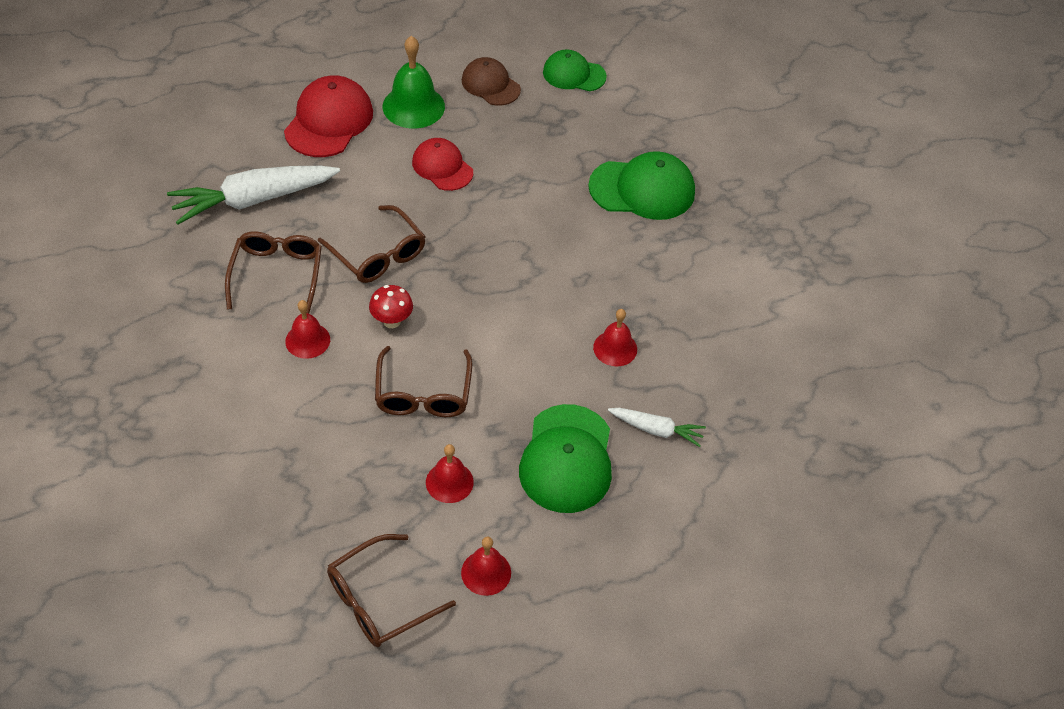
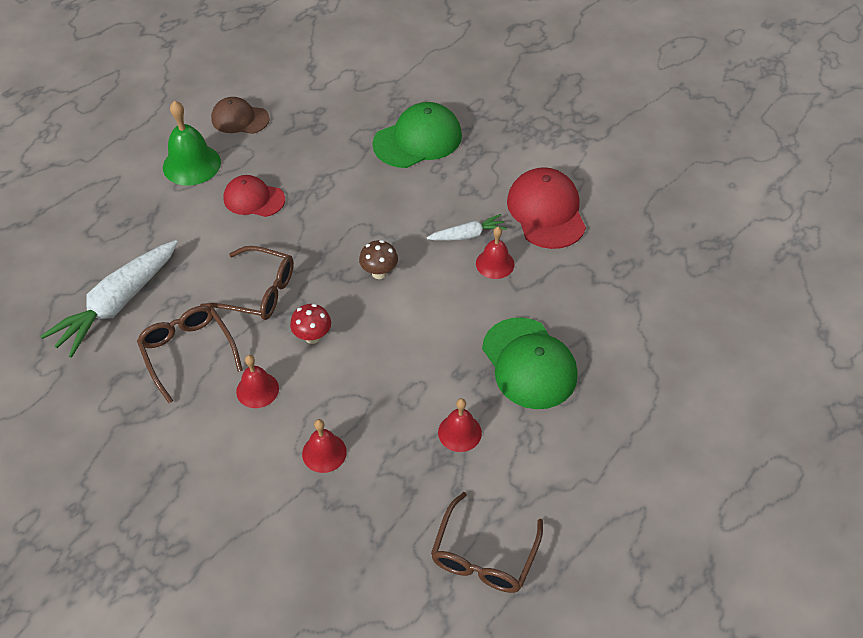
camera: 30 degrees left, 0 degrees up
(329, 121) = (130, 210): red cap -> red cap (546, 211)
(423, 393) = (383, 377): brown glasses -> none
(486, 572) = (543, 483): red bell -> red bell (324, 452)
(499, 296) = (379, 273): none -> brown mushroom
(574, 74) = (297, 81): green cap -> none
(656, 430) = (572, 305): white carrot -> white carrot (467, 235)

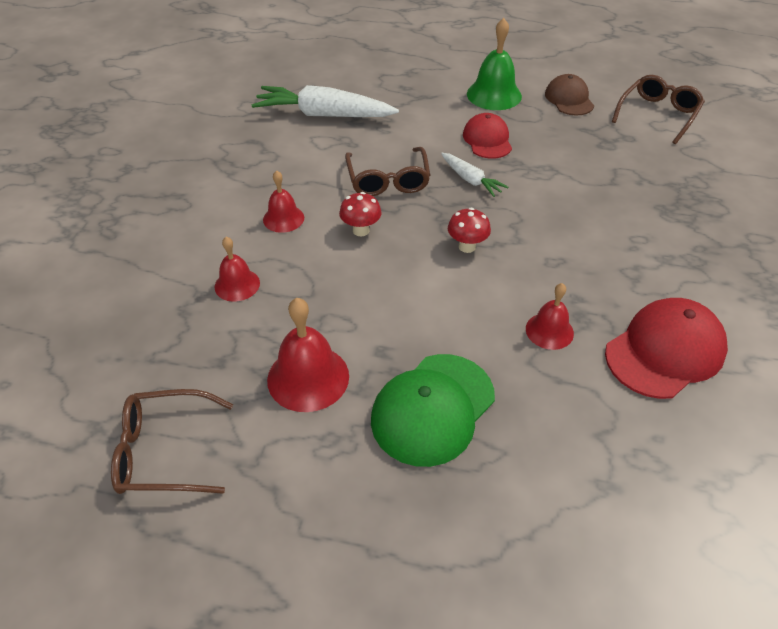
camera: 65 degrees right, 5 degrees down
(188, 353) = (299, 167): brown glasses -> brown glasses (658, 115)
(379, 273) = (467, 247): brown mushroom -> red mushroom
(418, 140) = (661, 212): green cap -> none
(459, 432) = (308, 377): red bell -> red bell, size x1.62
(467, 235) = (569, 295): white carrot -> white carrot (470, 180)

